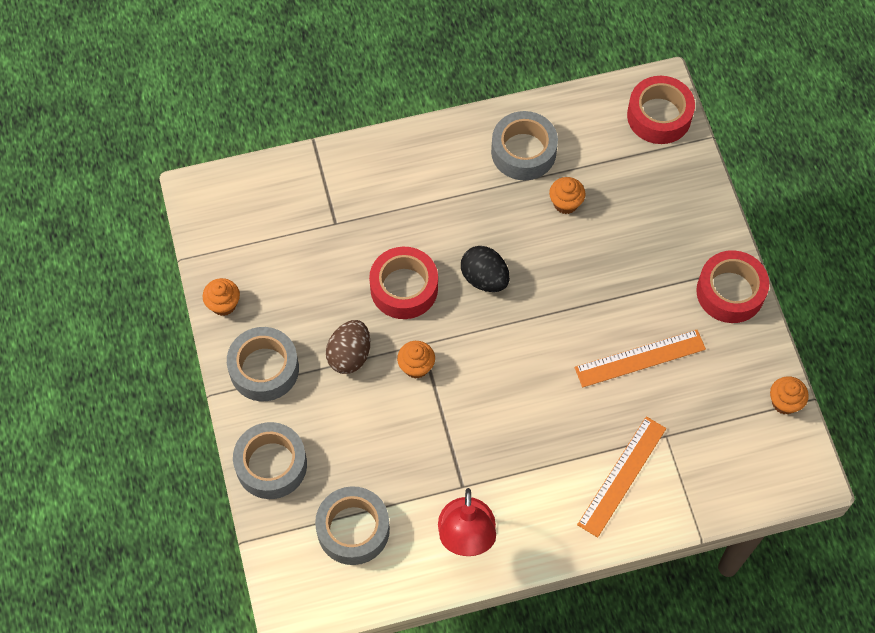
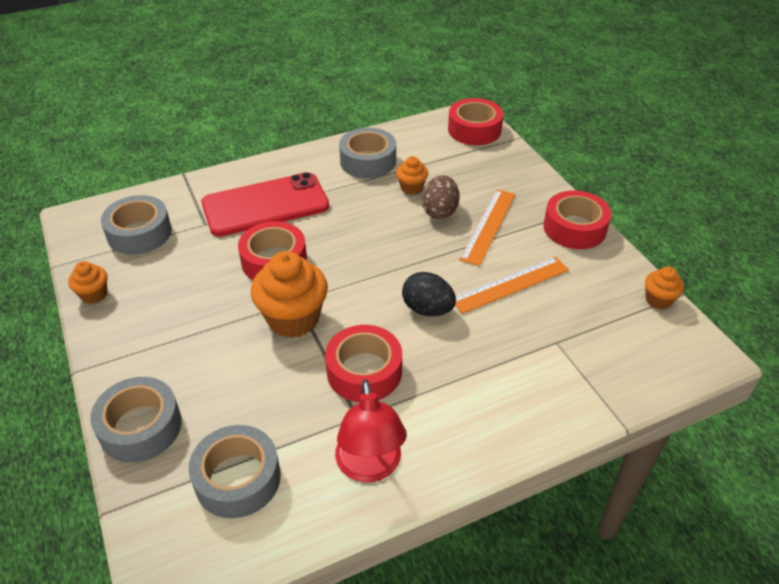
camera: 10 degrees left, 20 degrees down
(264, 369) = (134, 341): grey tape -> grey tape (139, 233)
(349, 355) = (224, 318): brown egg -> brown egg (440, 211)
(401, 205) = (265, 205): none -> red phone
(416, 366) = (293, 319): orange cupcake -> orange cupcake, size x1.94
(476, 439) = (364, 371): none -> red tape
(484, 278) = (349, 245): black egg -> black egg (427, 309)
(622, 476) = (524, 382): orange ruler -> orange ruler (488, 226)

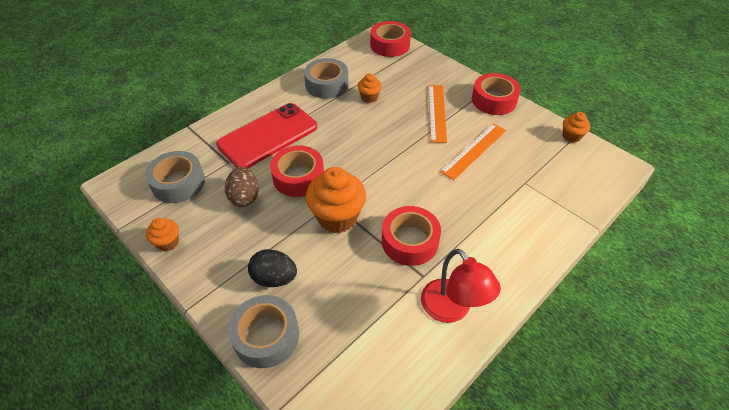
camera: 20 degrees left, 5 degrees up
(238, 478) = (363, 350): grey tape -> none
(427, 309) = (428, 183): black egg -> black egg (274, 278)
(440, 211) = (398, 110): brown egg -> brown egg (244, 197)

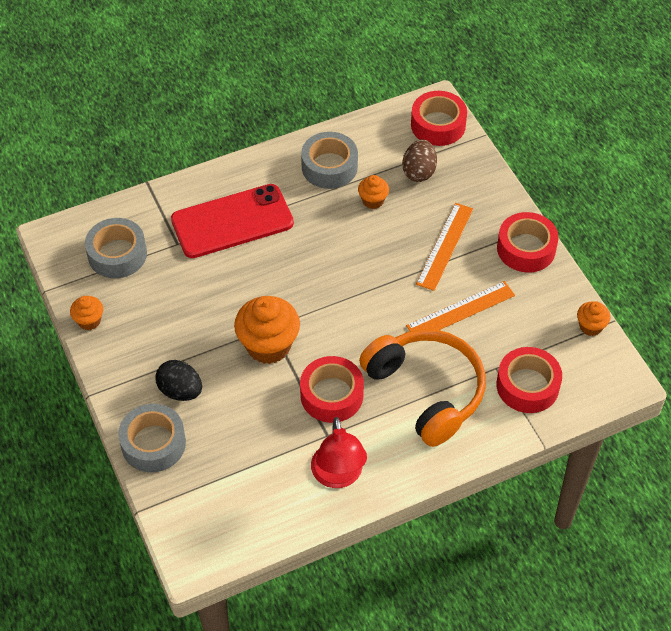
camera: 20 degrees right, 5 degrees up
(244, 197) = (181, 292): brown egg -> brown egg (419, 172)
(298, 177) = (246, 285): red tape -> red tape (527, 386)
(484, 215) = (426, 391): none -> orange headphones

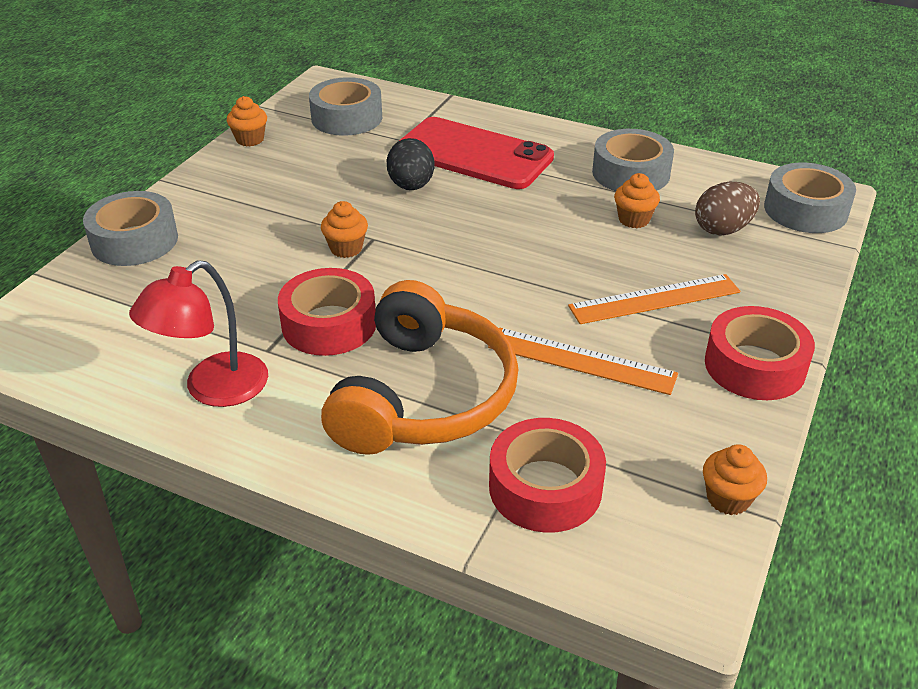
camera: 50 degrees right, 15 degrees down
(180, 391) = (221, 225): black egg -> black egg (411, 186)
(268, 345) = (346, 248): orange cupcake -> orange cupcake, size x0.52
(438, 125) = (805, 210): red tape -> grey tape

